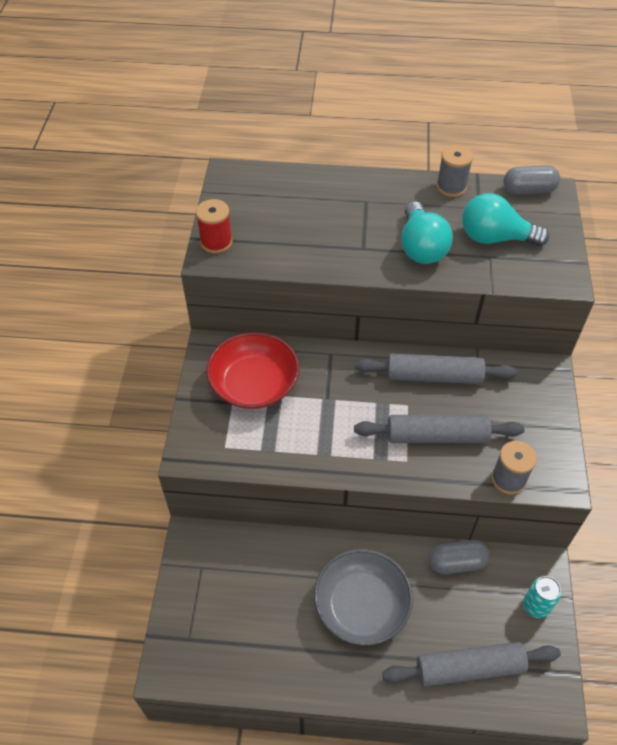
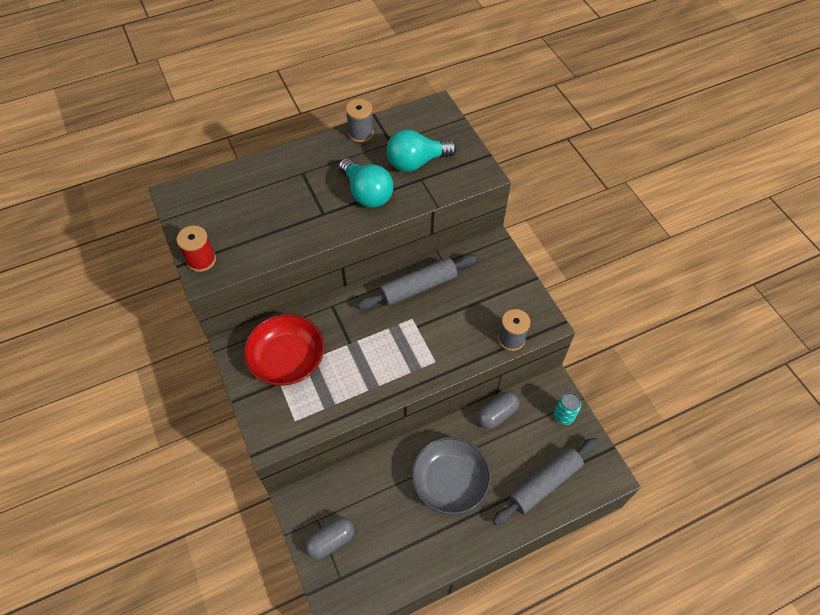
camera: 30 degrees left, 5 degrees up
(436, 436) = (445, 332): grey rolling pin -> none
(528, 190) = (419, 113): grey capsule -> grey capsule (331, 541)

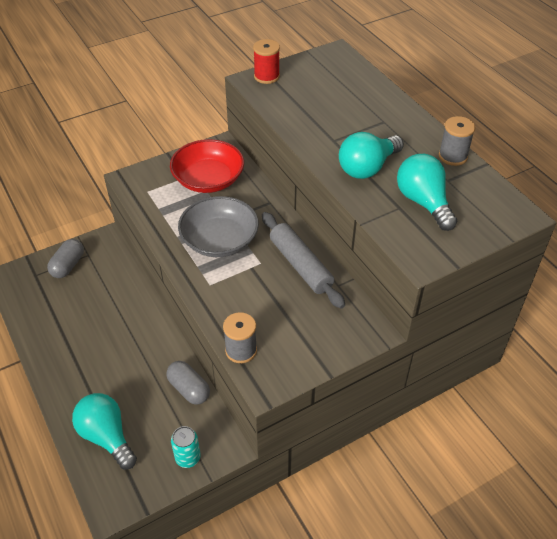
camera: 85 degrees right, 10 degrees down
(331, 541) = (68, 265): grey capsule -> grey capsule turned 60 degrees clockwise
(450, 481) = (115, 349): grey bowl -> grey bowl (219, 240)
(545, 483) = (107, 436): grey rolling pin -> turquoise light bulb

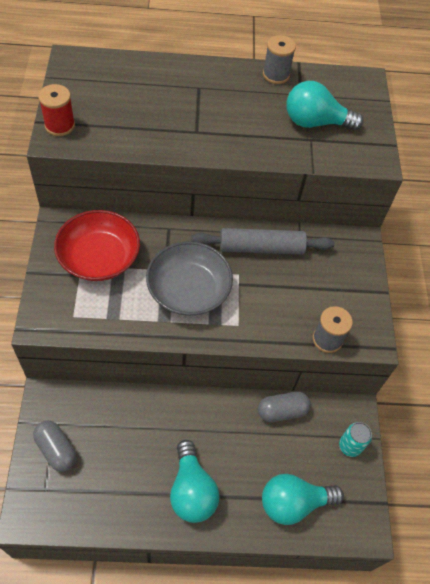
camera: 65 degrees left, 10 degrees up
(367, 168) = (249, 131): turquoise light bulb -> turquoise light bulb (191, 490)

